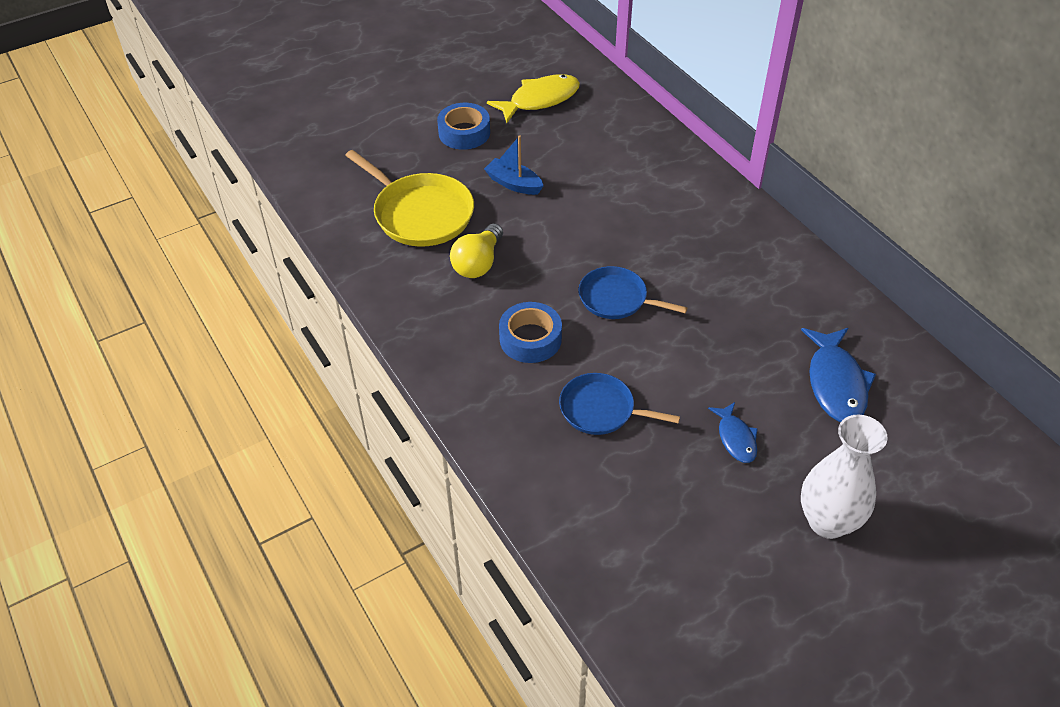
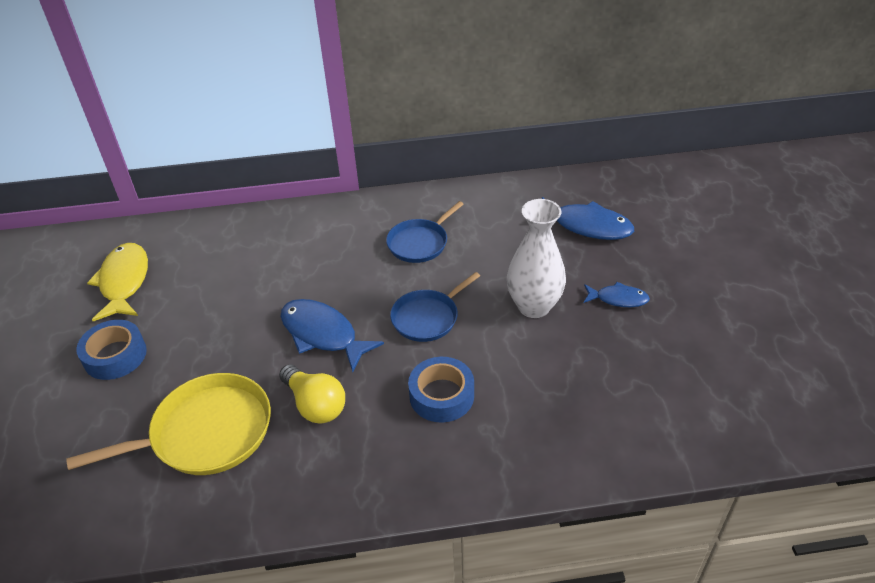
camera: 65 degrees left, 5 degrees down
(514, 184) = (225, 340): blue boat -> none
(554, 238) = (322, 334): none -> blue fish
(601, 409) = (552, 372): blue pan -> blue pan (420, 243)
(827, 521) = (715, 279): white vase -> white vase (534, 306)

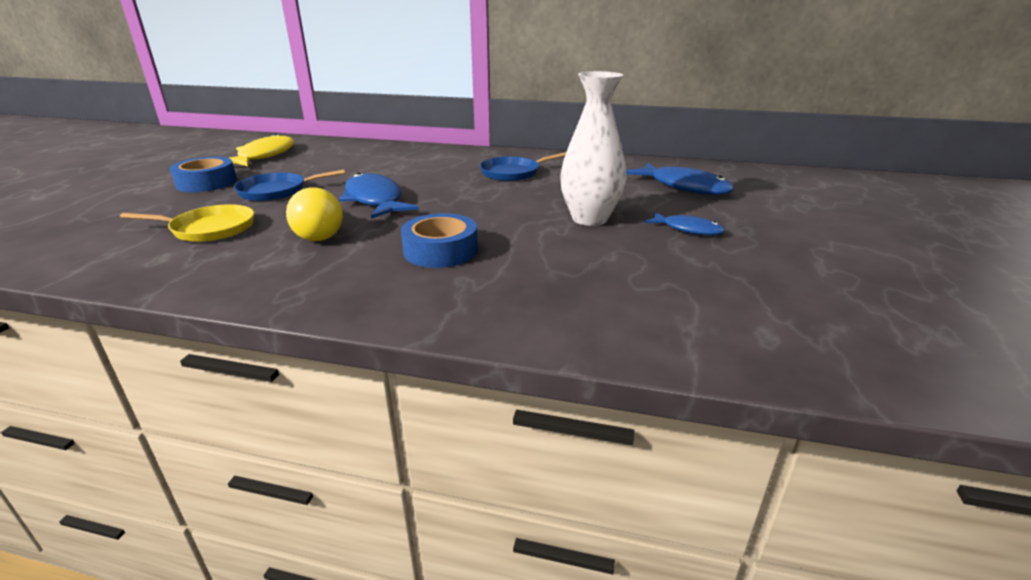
camera: 20 degrees right, 15 degrees down
(205, 433) = (209, 229): yellow pan -> yellow pan, size x0.64
(427, 317) = (478, 207): blue pan -> blue pan (276, 191)

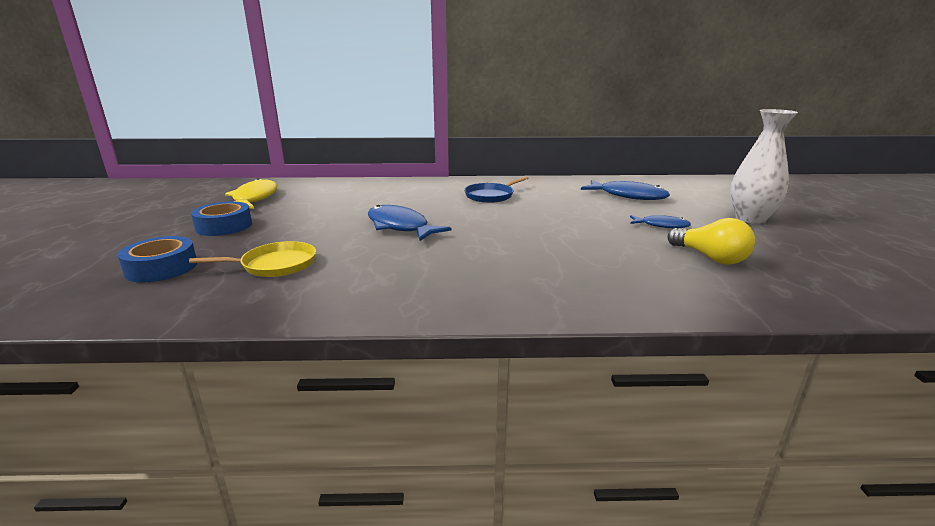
camera: 15 degrees left, 5 degrees down
(276, 191) = (302, 227): blue pan -> none
(318, 233) = (381, 257): yellow light bulb -> yellow light bulb (710, 257)
(440, 251) = (498, 260): blue tape -> blue tape (162, 268)
(589, 219) = (585, 225): white vase -> white vase (750, 219)

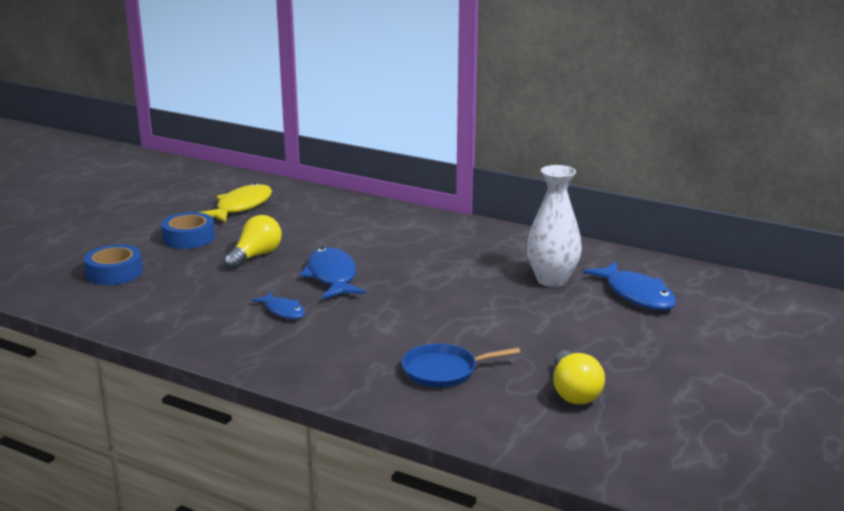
camera: 30 degrees right, 0 degrees up
(275, 265) = (192, 292): yellow pan -> none
(309, 226) = (255, 256): none -> yellow light bulb
(491, 196) = (475, 257): blue pan -> blue pan (443, 370)
(661, 225) = (597, 344): blue fish -> blue fish (283, 311)
(750, 219) = (723, 364): white vase -> white vase (552, 280)

